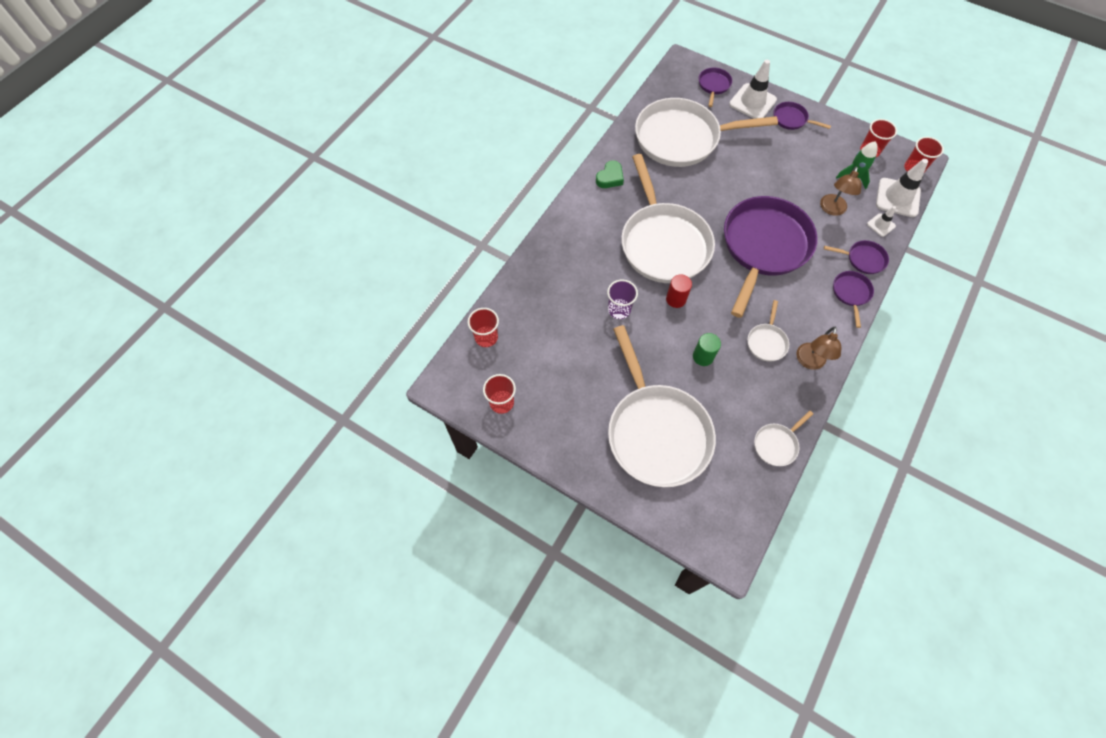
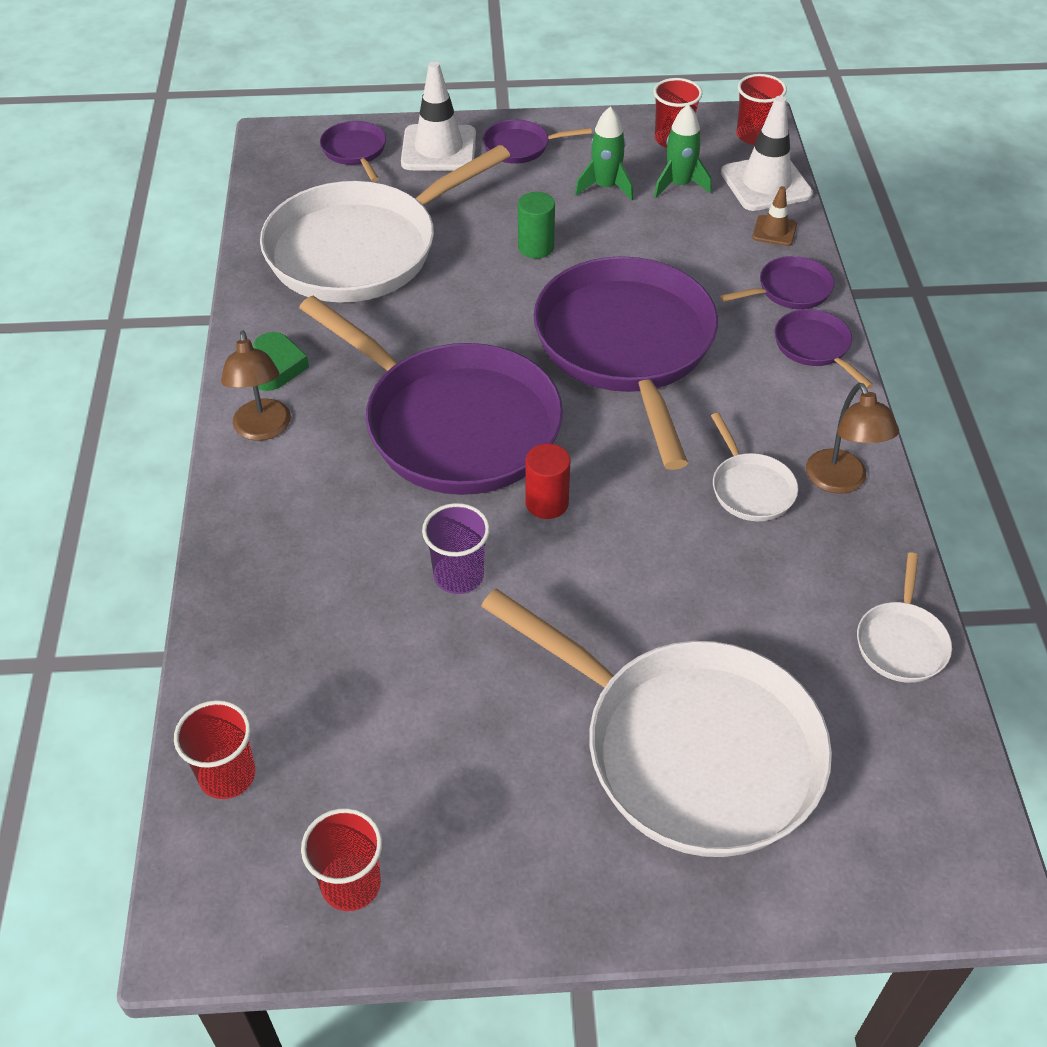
camera: 35 degrees left, 15 degrees down
(663, 243) = (454, 424): white pan -> purple pan
(703, 356) = (667, 571): green cylinder -> green cylinder (536, 247)
(816, 161) = (605, 187): none -> green rocket
(832, 209) = (686, 243): brown lamp -> brown lamp (263, 429)
(881, 225) = (774, 231): white traffic cone -> brown traffic cone

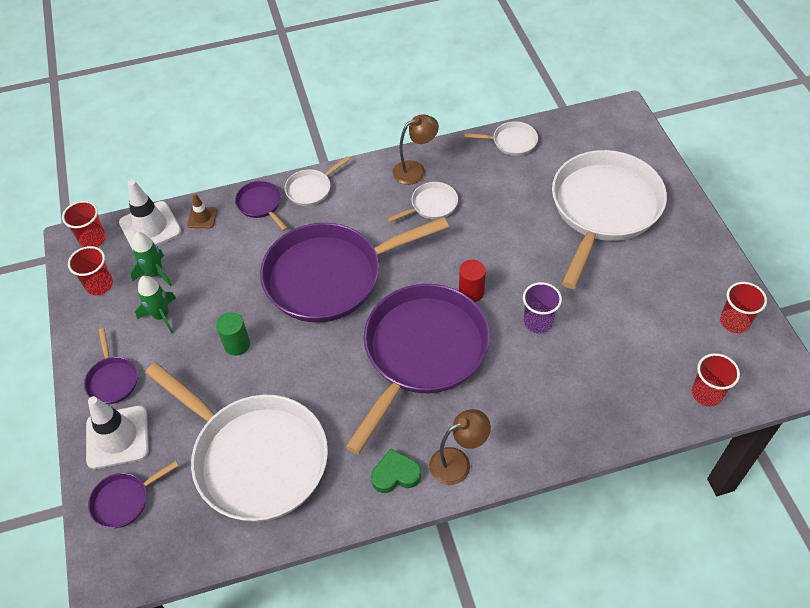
camera: 100 degrees left, 5 degrees up
(814, 347) = (311, 189): purple pan -> white pan

